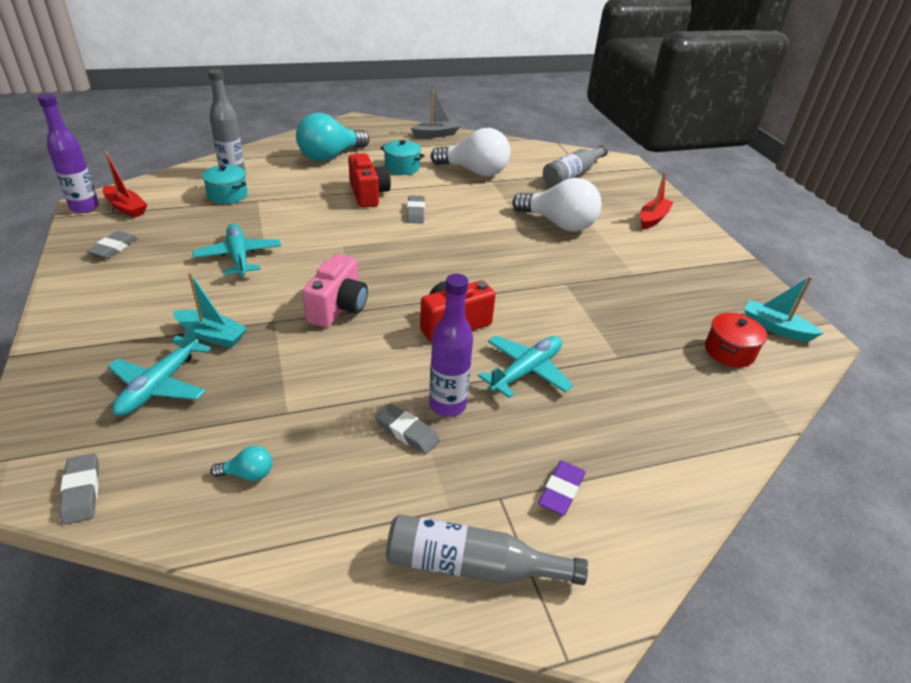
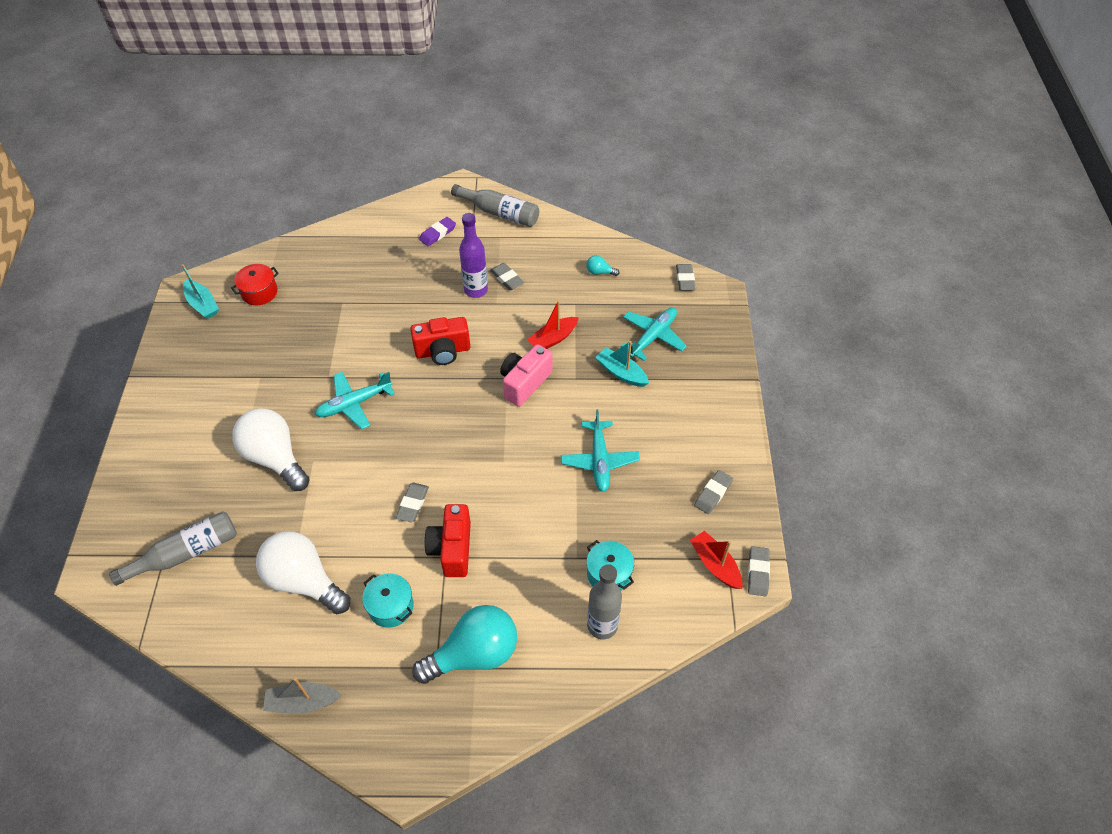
camera: 160 degrees left, 15 degrees up
(84, 207) = (758, 572): purple bottle -> grey eraser
(526, 371) = (412, 304): turquoise plane -> turquoise plane (354, 404)
(653, 218) = (169, 450): red boat -> red boat (553, 339)

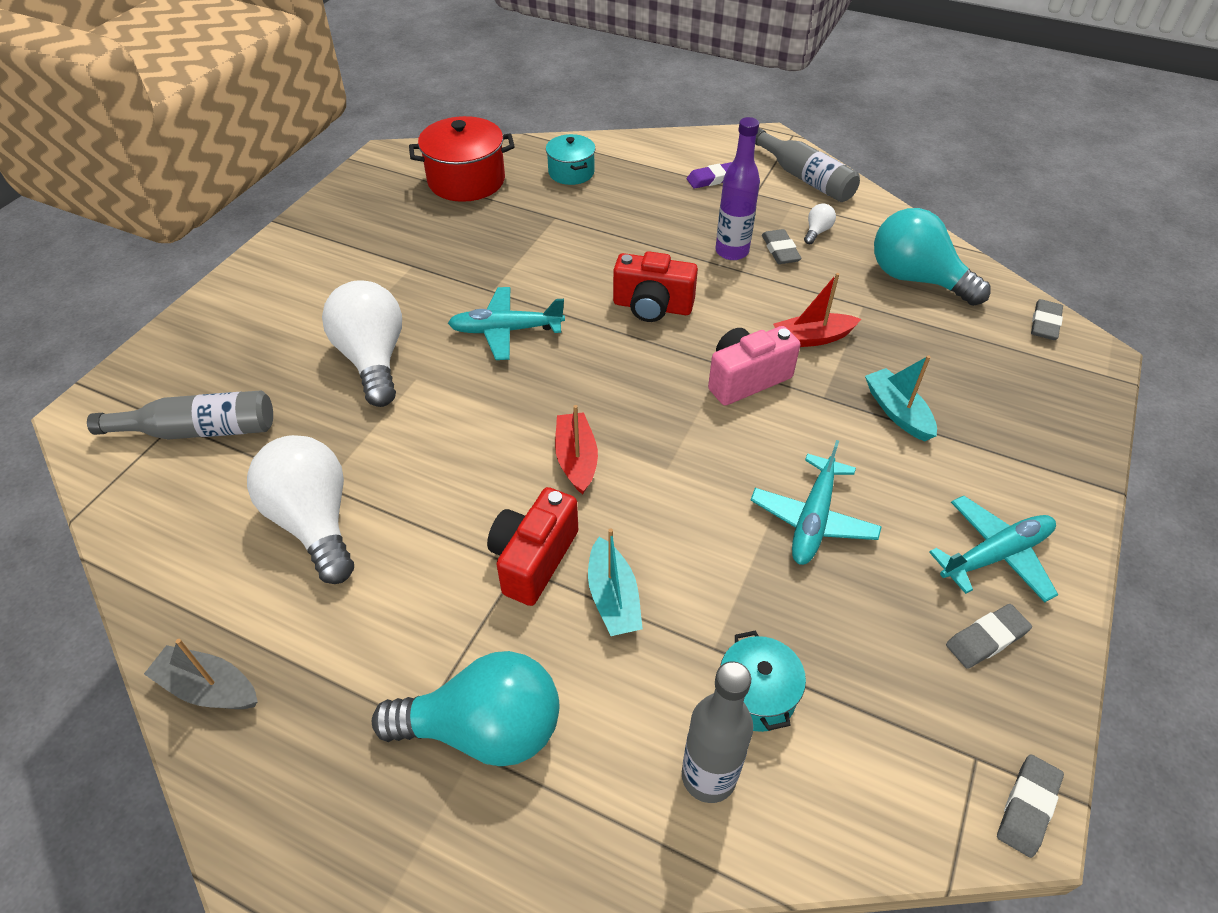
camera: 25 degrees right, 5 degrees down
(202, 304) = (397, 175): turquoise boat -> turquoise boat (613, 598)
(259, 292) = (466, 180): red pot -> red pot, size x1.66
(391, 606) = (405, 604): turquoise pot -> turquoise pot (571, 172)
(413, 504) = (512, 478): grey eraser -> none
(525, 255) = (817, 232): none -> white light bulb
(599, 272) = (916, 279): turquoise light bulb -> turquoise light bulb, size x2.44
(653, 336) = (966, 380): turquoise plane -> turquoise plane (995, 555)
(715, 564) = (949, 758): red boat -> red boat (576, 459)

